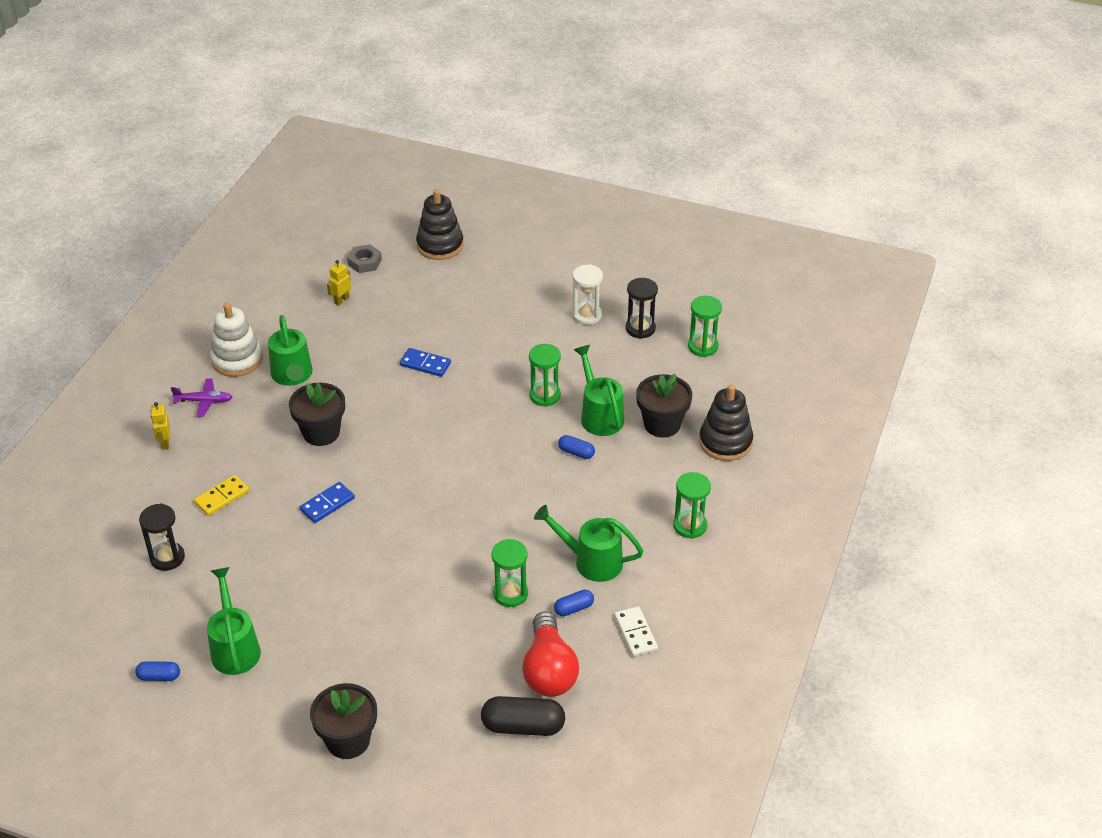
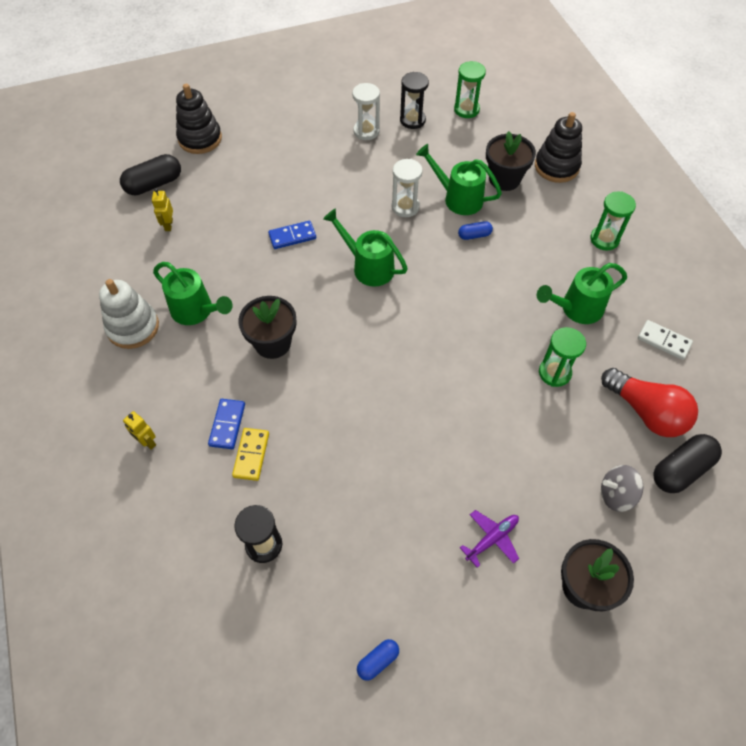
camera: 40 degrees left, 15 degrees up
(204, 401) = (142, 382): purple plane -> purple plane (491, 539)
(234, 647) = (409, 580): green watering can -> green watering can (368, 266)
(327, 504) = (344, 399): blue domino -> blue domino (227, 425)
(365, 262) = (154, 184): grey nut -> black capsule
(448, 705) = (616, 495): none -> grey spinning top
(545, 395) = (405, 207): green hourglass -> white hourglass
(574, 608) = (606, 352): blue capsule -> none

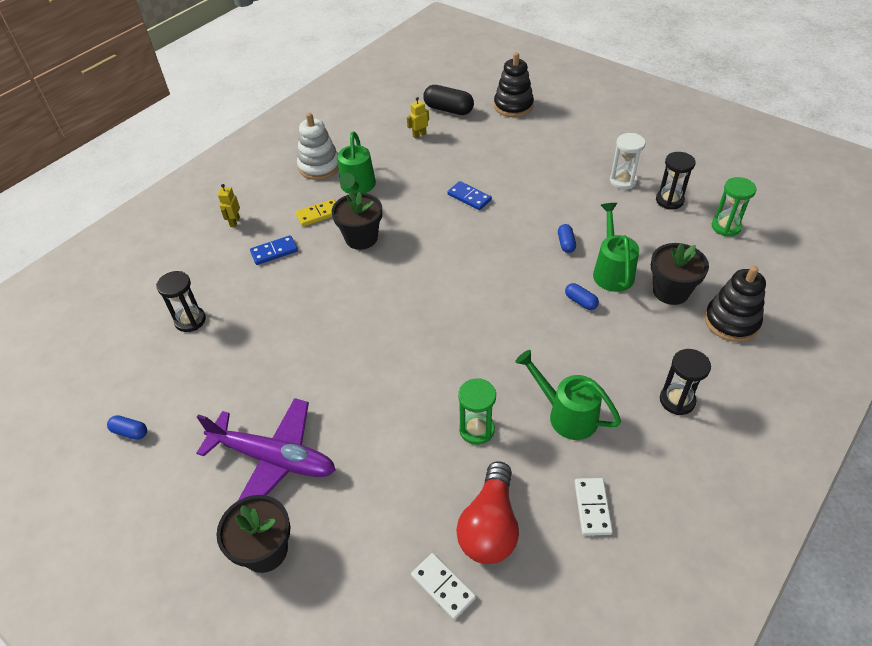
camera: 60 degrees right, 10 degrees down
(251, 455) = (258, 276): yellow domino -> yellow domino (318, 214)
(368, 266) = (480, 252): green watering can -> none
(405, 207) = (566, 243): white hourglass -> blue capsule
(491, 539) = (273, 458): purple plane -> purple plane, size x2.08
(604, 239) = (677, 400): green hourglass -> black hourglass
(616, 495) = (376, 538): grey spinning top -> none
(681, 469) = (443, 586): black capsule -> white domino

